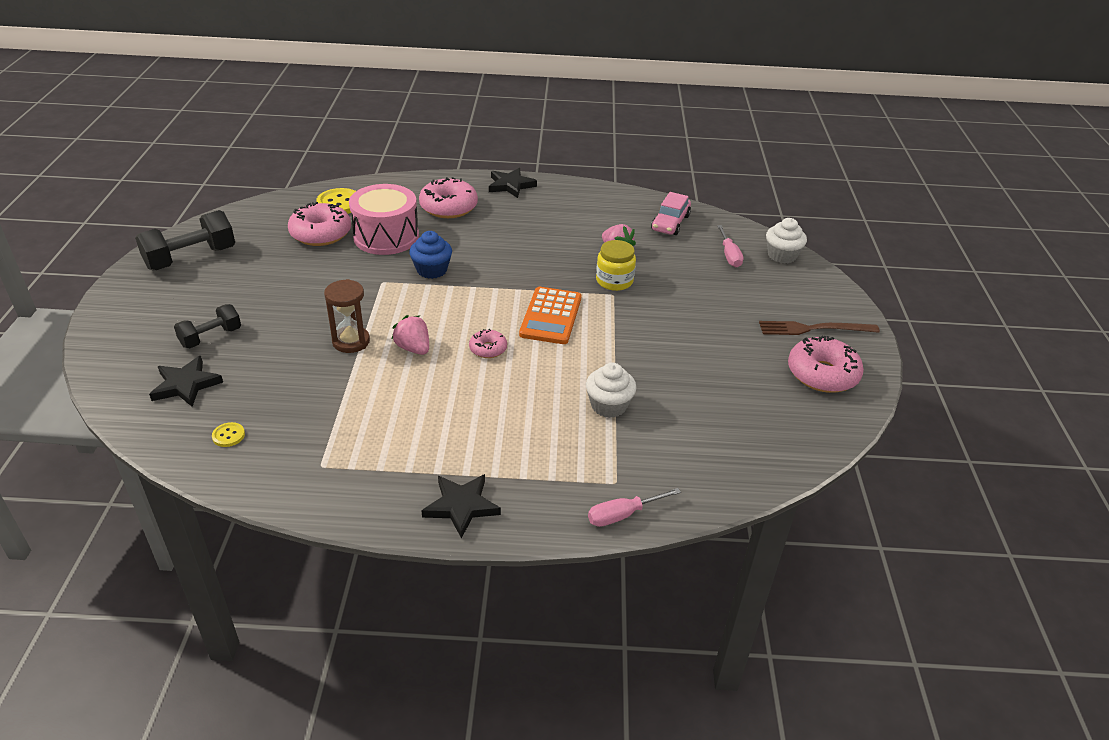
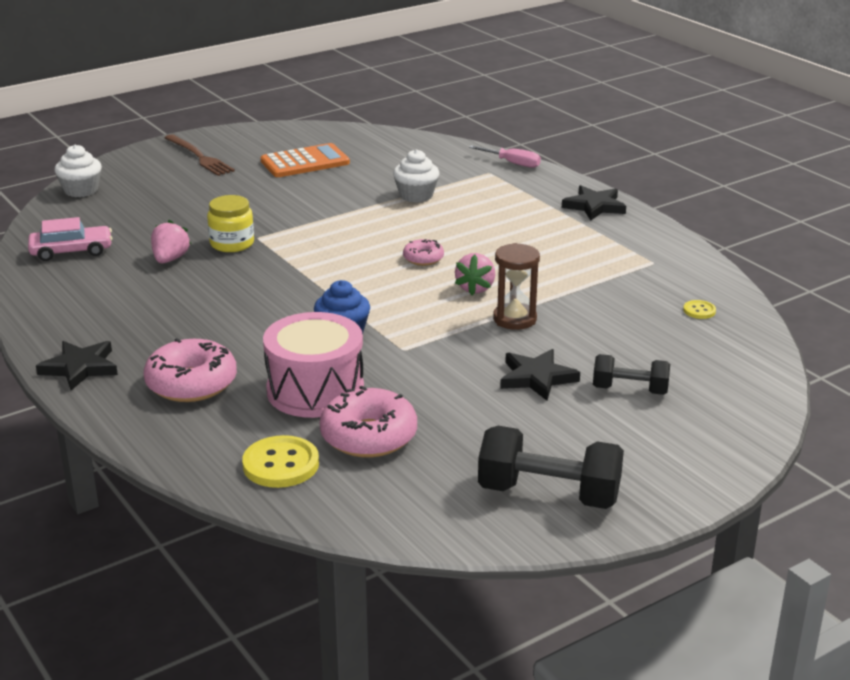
camera: 125 degrees left, 10 degrees down
(186, 384) = (696, 362): black star -> black star (537, 378)
(551, 316) = (334, 251): orange calculator -> orange calculator (305, 162)
(729, 255) = (110, 210): pink screwdriver -> none
(822, 374) = (262, 144): pink donut -> none

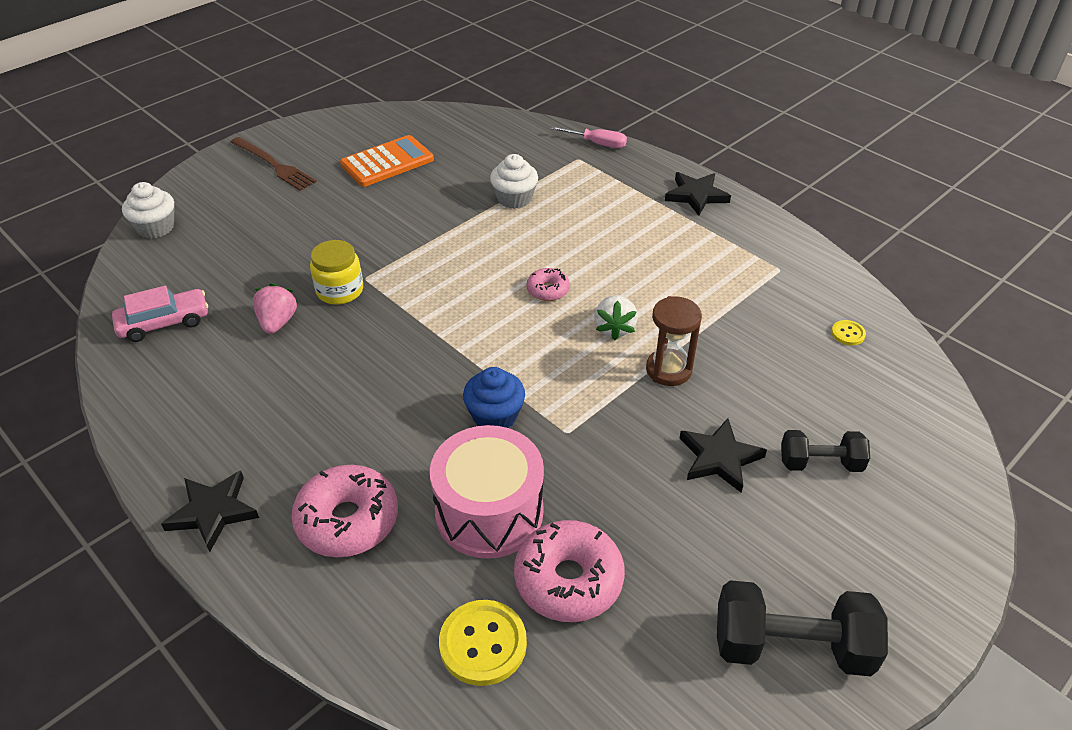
camera: 10 degrees left, 15 degrees up
(475, 288) = (614, 328): pink strawberry -> white strawberry

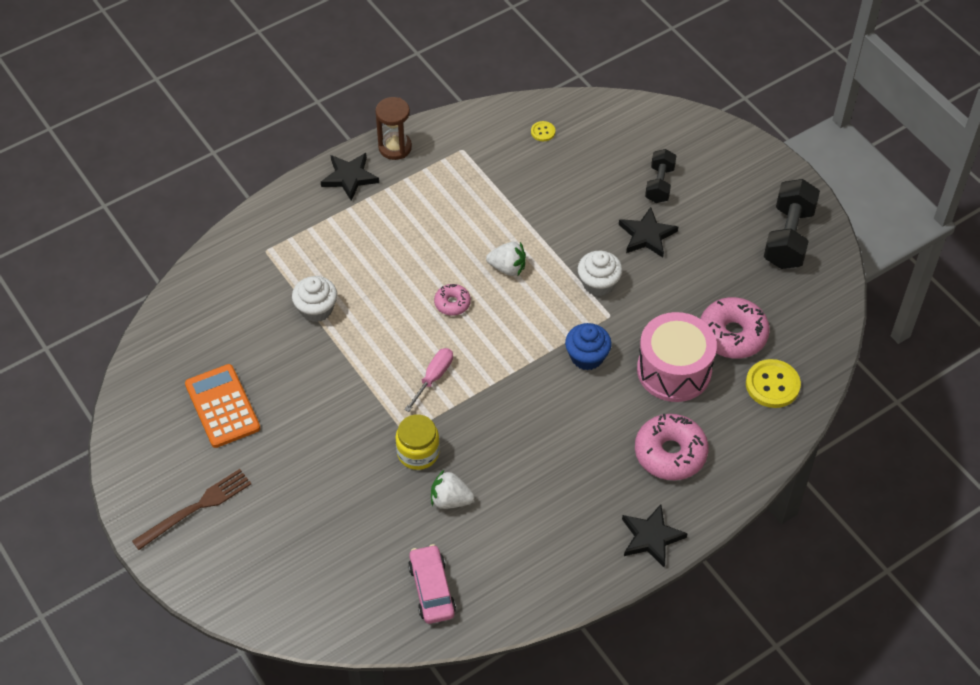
camera: 80 degrees left, 10 degrees up
(156, 227) = (280, 611): white cupcake -> white cupcake (598, 283)
(277, 322) = (450, 500): pink strawberry -> white strawberry
(597, 144) = (244, 231): pink screwdriver -> pink screwdriver (433, 378)
(668, 370) = (559, 244): brown hourglass -> brown hourglass (395, 147)

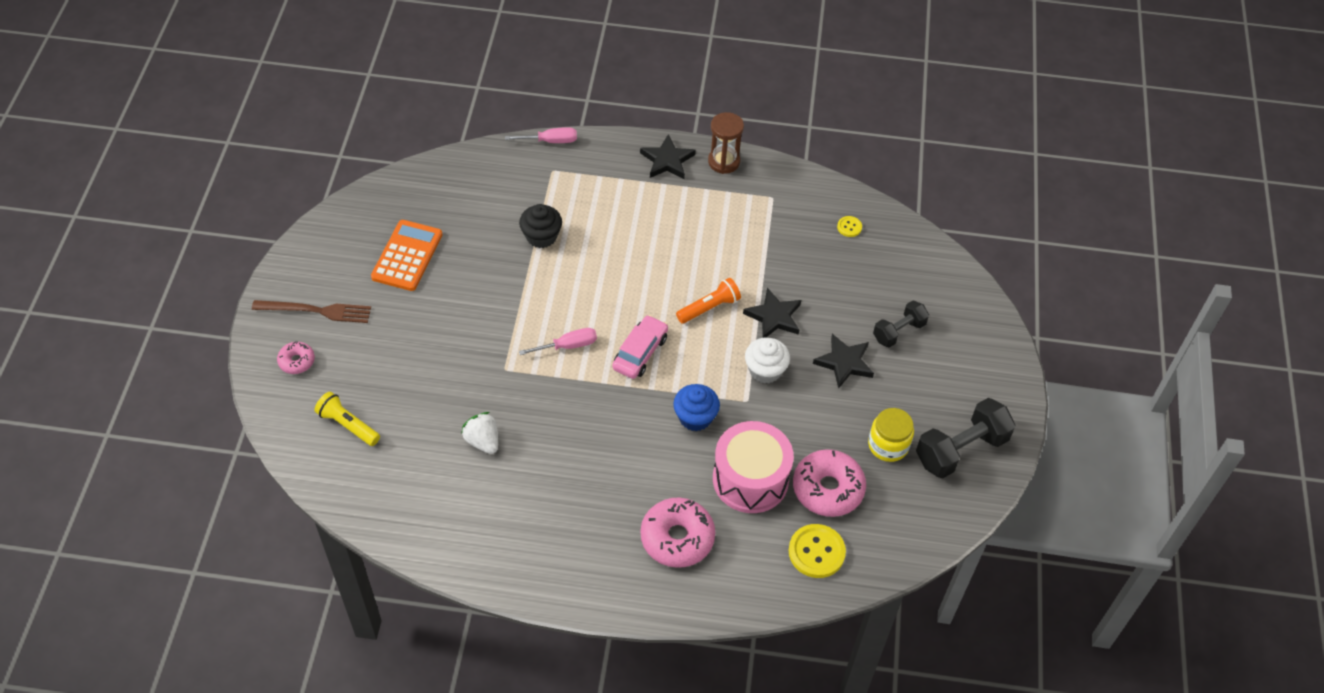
camera: 40 degrees right, 0 degrees up
(236, 228) = (550, 141): none -> pink screwdriver
(316, 309) = (541, 236): white cupcake -> black cupcake
(329, 574) = (348, 425): none -> yellow flashlight
(418, 452) = (498, 390): yellow jar -> yellow jar (888, 445)
(432, 589) = (401, 492): pink car -> pink car (640, 353)
(452, 303) = (640, 303): pink donut -> pink donut (297, 361)
(507, 268) = (709, 308): white strawberry -> orange flashlight
(651, 537) = (593, 587): black star -> black star (774, 316)

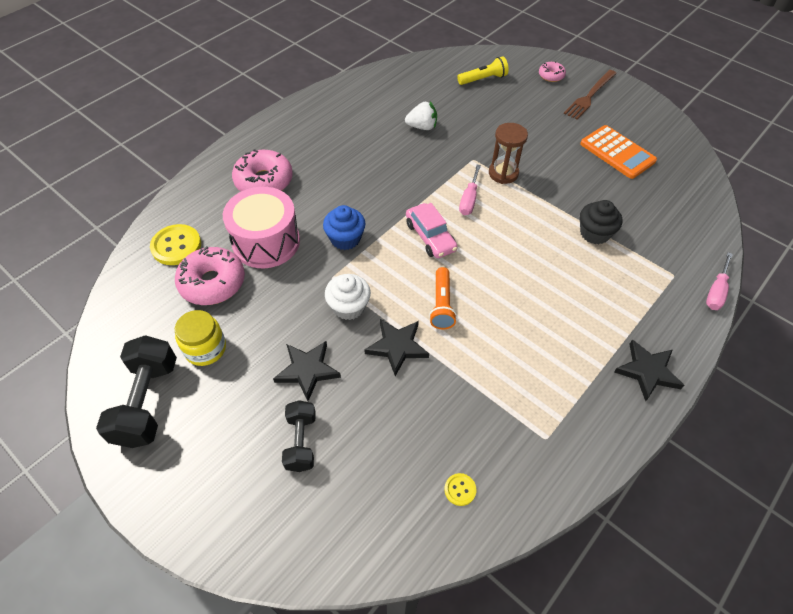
camera: 125 degrees right, 0 degrees up
(724, 162) = (622, 423): brown hourglass -> brown hourglass (503, 173)

